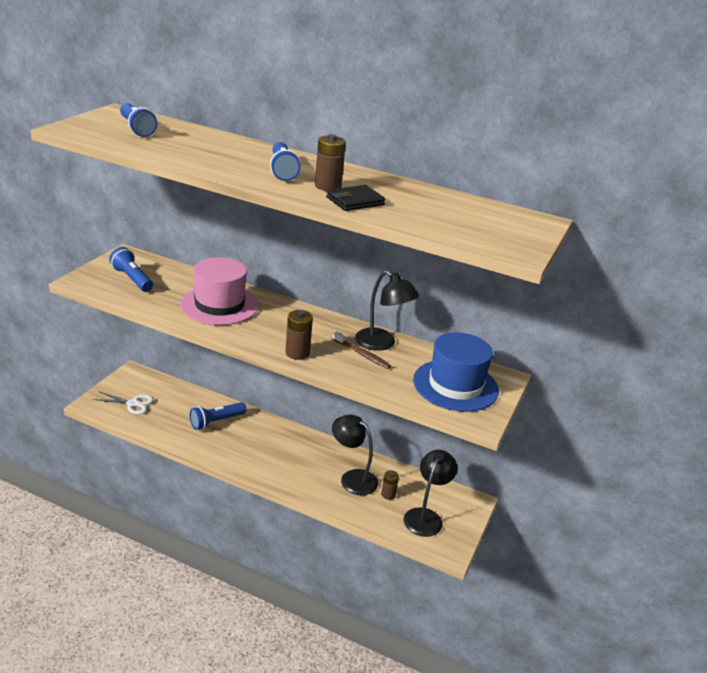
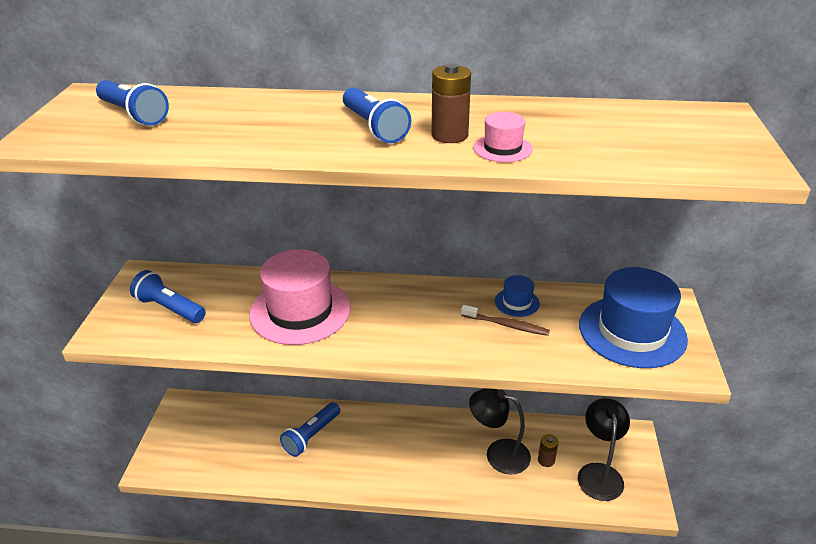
camera: 15 degrees left, 5 degrees up
(133, 403) = (201, 447): white scissors -> none
(297, 353) = (434, 349): brown battery -> none
(355, 201) = (502, 148): black wallet -> pink hat
(382, 344) = (517, 302): black lamp -> blue hat

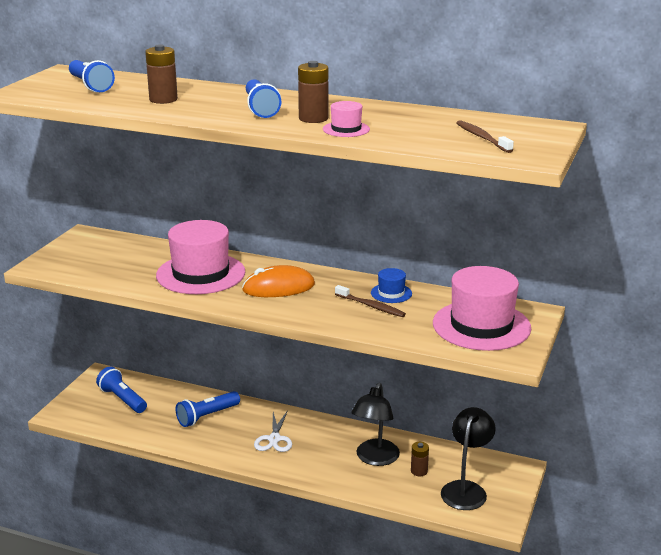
camera: 15 degrees right, 10 degrees down
(170, 308) = (96, 258): blue flashlight -> blue flashlight (123, 399)
(242, 127) = (163, 99): none -> brown battery
(391, 451) = (274, 439): none -> white scissors
(395, 316) = (278, 287): none -> orange mouse
(498, 454) = (375, 459): black lamp -> black lamp turned 105 degrees counterclockwise
(632, 331) = (481, 325): blue hat -> pink hat
(667, 141) = (482, 138): none -> brown toothbrush

